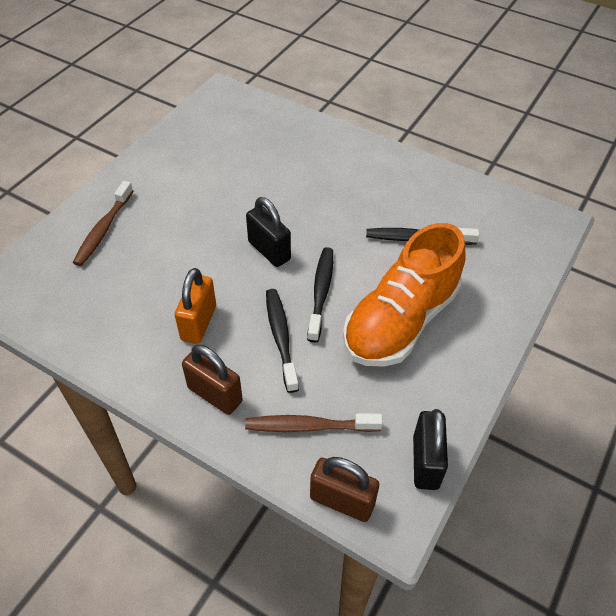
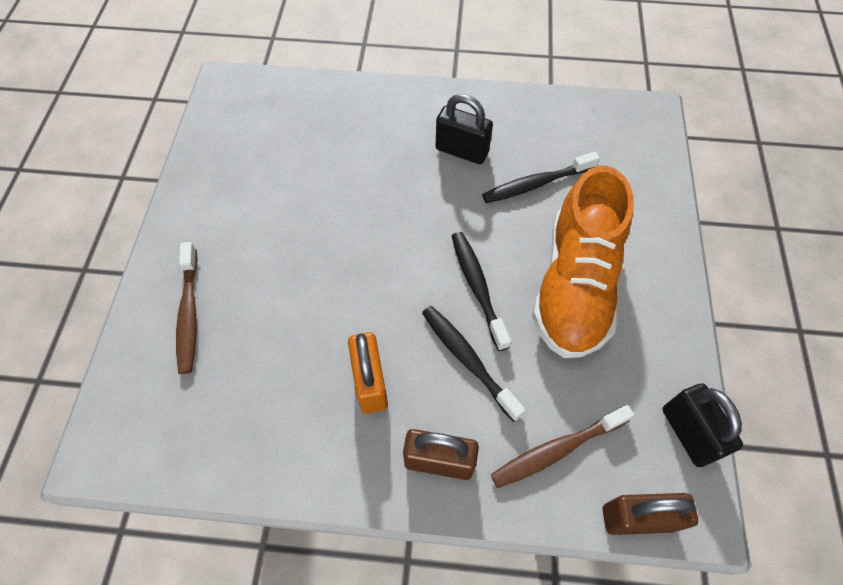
camera: 25 degrees left, 10 degrees up
(269, 251) = (394, 261): black padlock -> black padlock (462, 151)

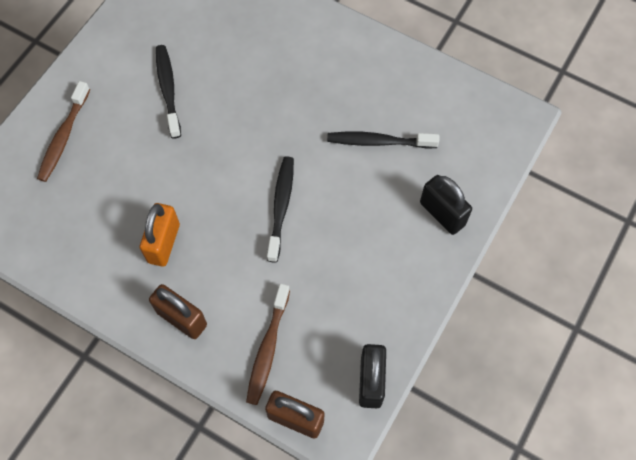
camera: 25 degrees right, 5 degrees up
(462, 151) = (335, 88): black padlock -> black padlock (442, 214)
(467, 359) = (242, 257): black toothbrush -> black toothbrush (168, 90)
(556, 450) = (267, 349): brown toothbrush -> brown toothbrush turned 75 degrees counterclockwise
(574, 286) = (356, 237): orange shoe -> none

